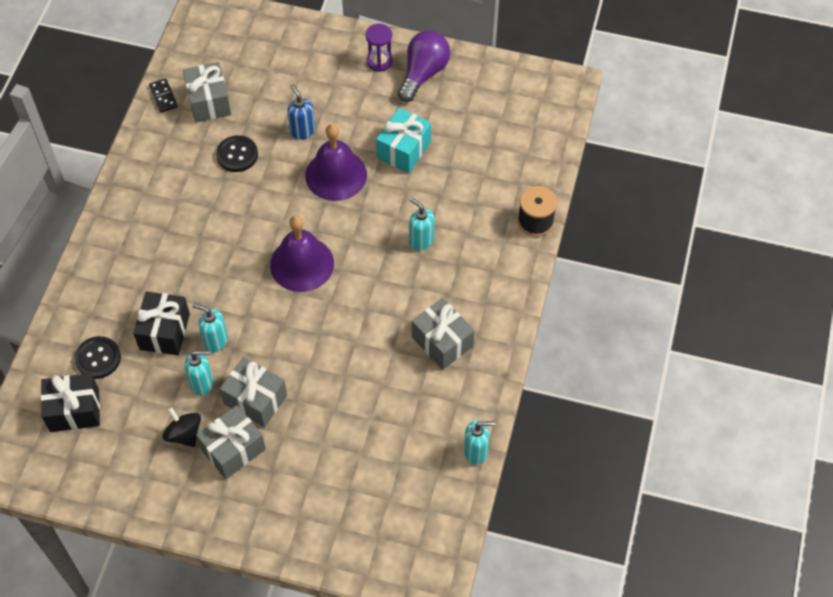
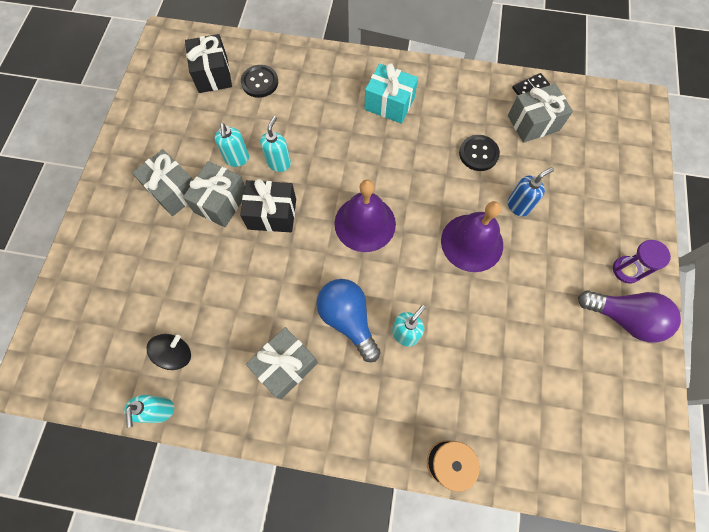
camera: 85 degrees right, 10 degrees up
(164, 331) = (286, 124): black gift -> black gift (272, 214)
(184, 434) = (189, 152): black spinning top -> black spinning top (175, 354)
(402, 286) = (348, 319): none -> blue light bulb
(404, 150) = (516, 306): turquoise gift -> turquoise gift (389, 104)

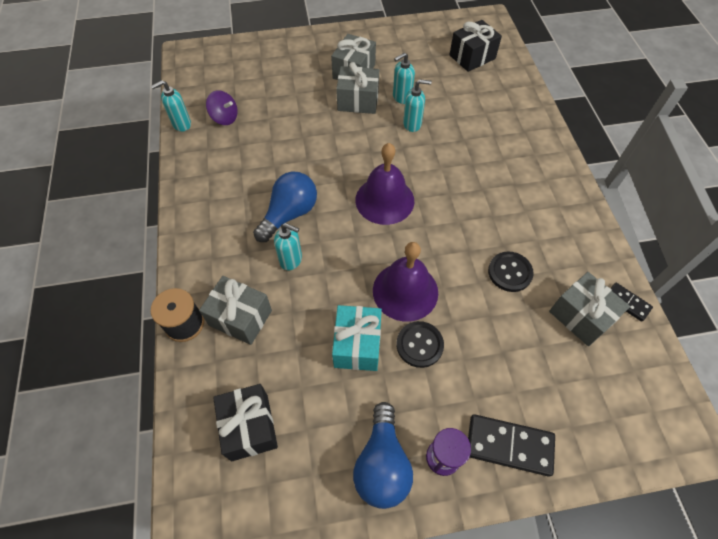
camera: 70 degrees right, 10 degrees down
(175, 354) = (225, 118): black spinning top -> purple spinning top
(260, 82) = (484, 87): black button -> black button (419, 345)
(272, 214) = (363, 135): black gift -> black gift (250, 427)
(285, 366) = (236, 185): grey gift -> grey gift (240, 317)
(389, 104) = (521, 182): turquoise gift -> turquoise gift (357, 345)
(518, 206) = (468, 324): blue soap dispenser -> none
(623, 318) = (382, 464): purple light bulb -> blue light bulb
(626, 219) = (509, 446): none -> black domino

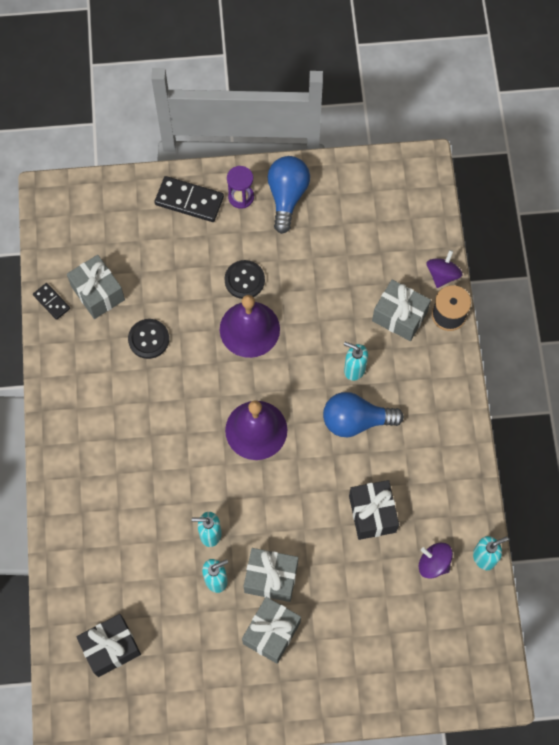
camera: 175 degrees left, 10 degrees up
(186, 371) = (442, 275): none -> purple spinning top
(250, 427) = (387, 229): black gift -> black gift (372, 514)
(289, 214) = (356, 421): blue light bulb -> blue light bulb turned 45 degrees clockwise
(357, 345) = (298, 284): turquoise gift -> none

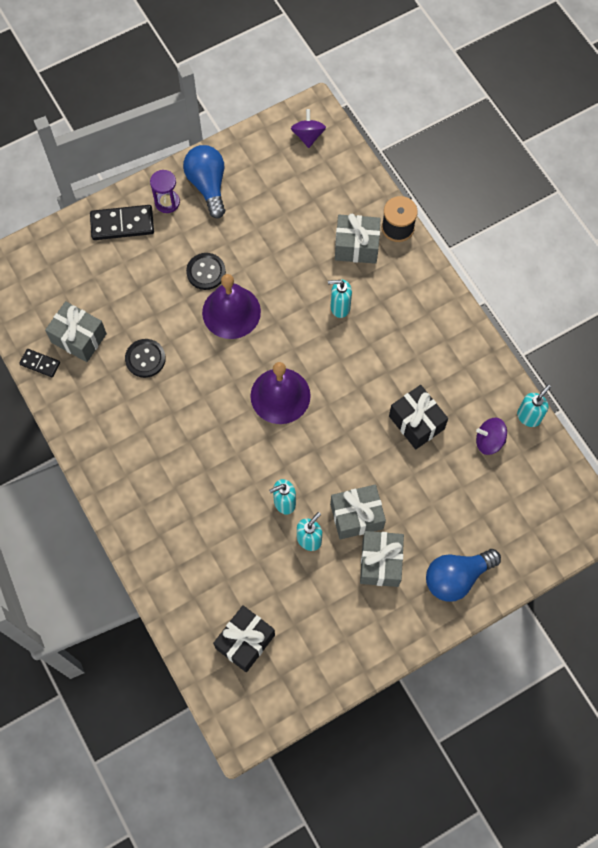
camera: 25 degrees left, 0 degrees up
(356, 421) = (363, 350): blue light bulb -> blue light bulb (456, 577)
(442, 275) = (375, 196): purple spinning top -> purple spinning top (308, 136)

